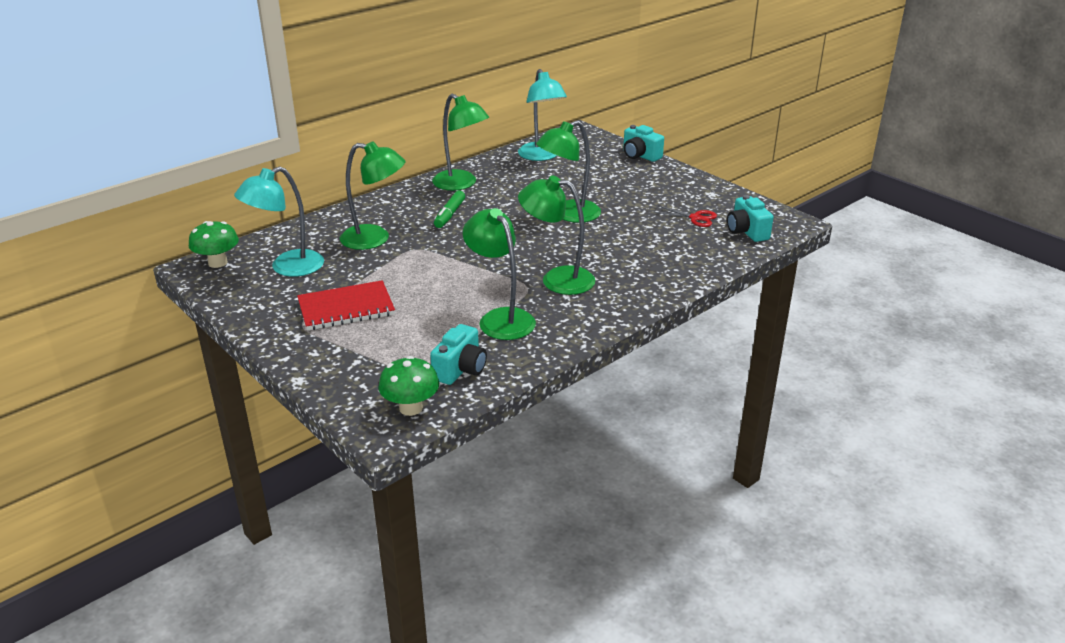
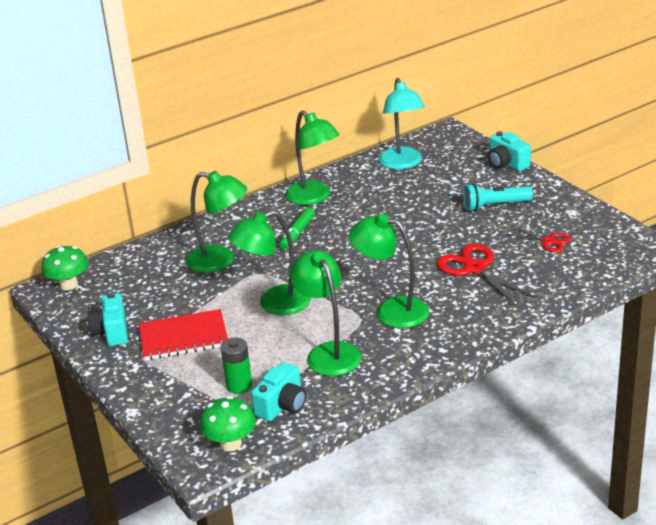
camera: 10 degrees right, 0 degrees up
(287, 267) = (133, 291): turquoise lamp -> none
(411, 351) = (239, 385): none -> green battery
(568, 215) = (417, 236): green lamp -> green lamp (274, 304)
(631, 241) = (475, 268): none -> red scissors
(637, 189) = (495, 206): none -> turquoise flashlight
(747, 231) = (598, 259): turquoise camera -> turquoise camera (112, 332)

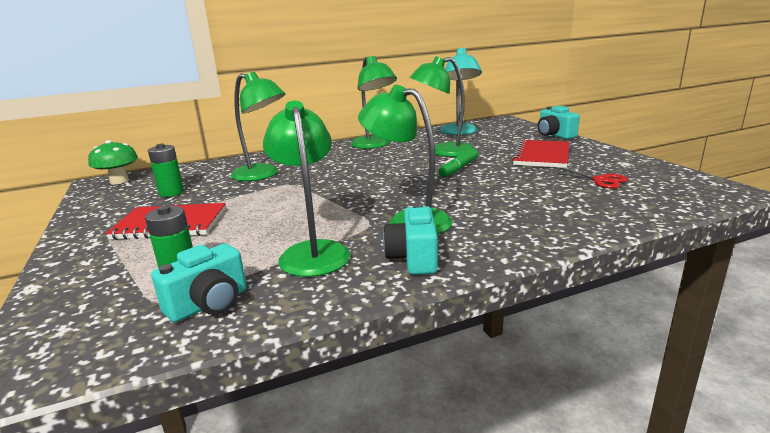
camera: 10 degrees right, 10 degrees down
(112, 332) = (109, 214): turquoise camera -> turquoise camera (413, 258)
(145, 297) = (171, 192): none -> green battery
(230, 444) = (94, 347): green mushroom -> none
(274, 304) = (286, 206): green lamp -> green lamp (443, 152)
(297, 234) = (345, 163): green marker -> green marker (459, 168)
(475, 268) = (515, 194): red scissors -> none
(495, 206) = (541, 156): turquoise flashlight -> red notebook

